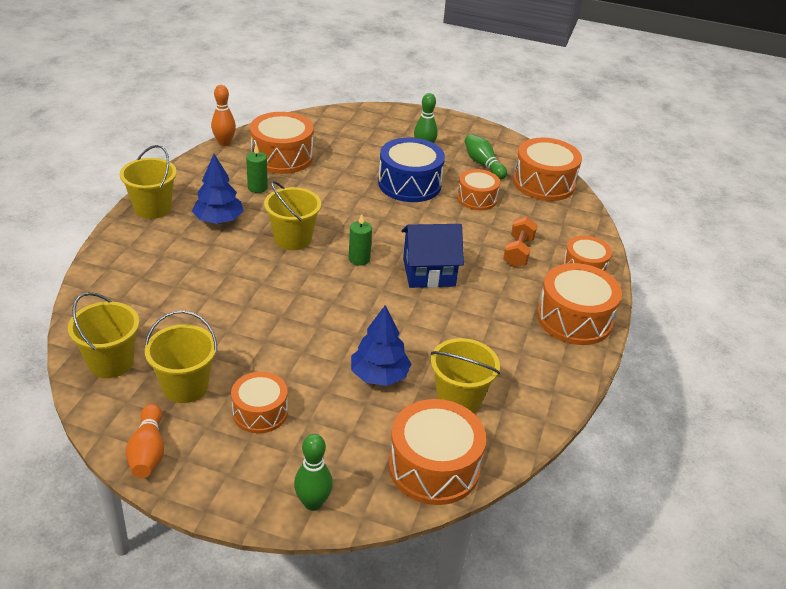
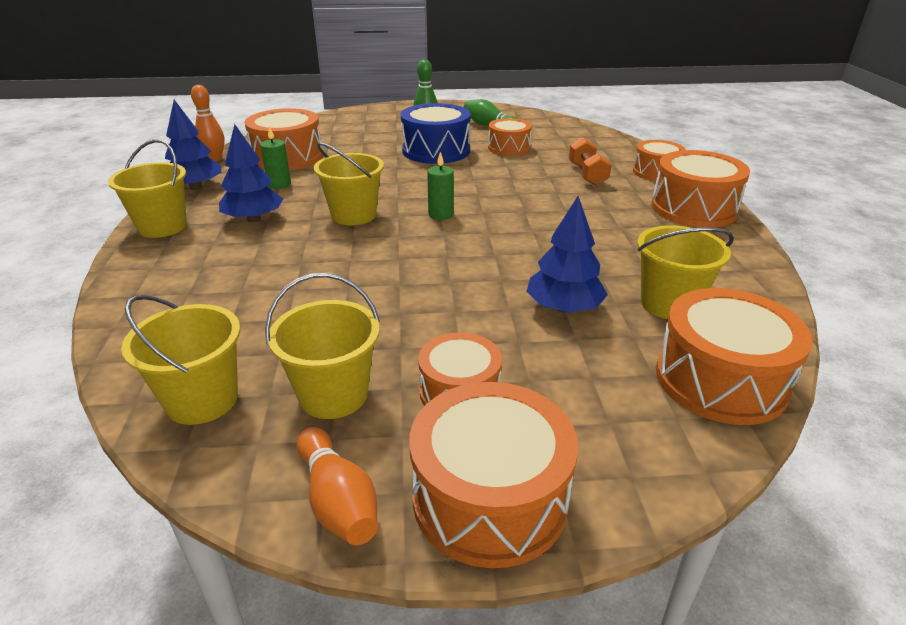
camera: 20 degrees left, 5 degrees down
(195, 172) = (196, 187): none -> blue tree
(313, 503) = (628, 479): green bowling pin -> none
(429, 272) = (522, 208): blue house -> none
(544, 183) = (555, 127): orange drum -> orange drum (490, 497)

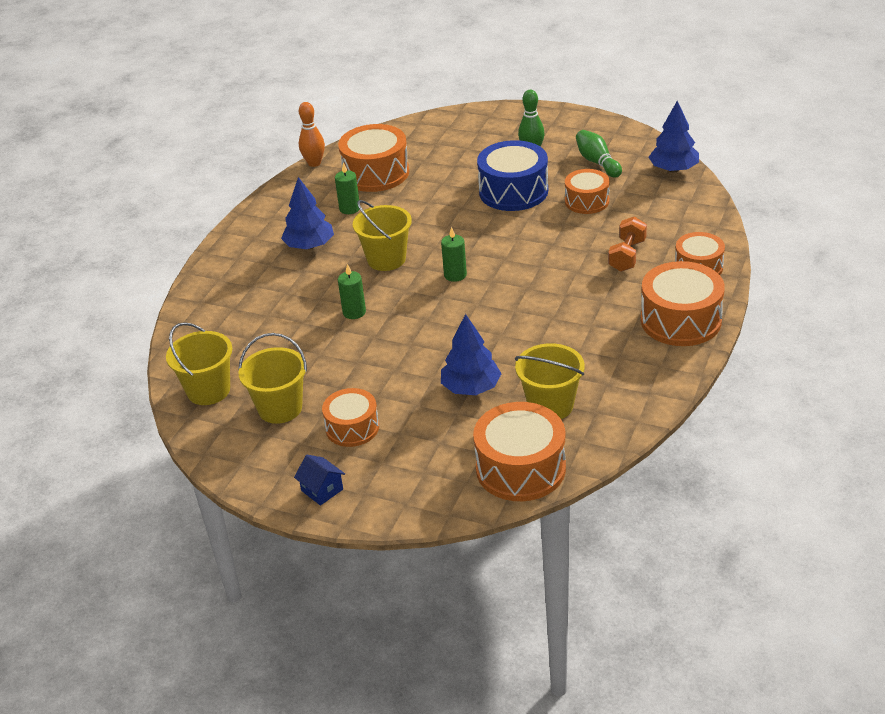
camera: 30 degrees right, 5 degrees up
(162, 227) = (242, 239): yellow bucket -> none
(196, 187) = (284, 198): blue tree -> blue tree (673, 169)
(338, 501) = (247, 467): orange bowling pin -> none
(355, 266) = (354, 312): none -> green candle
(490, 497) = (322, 490): orange drum -> blue house

